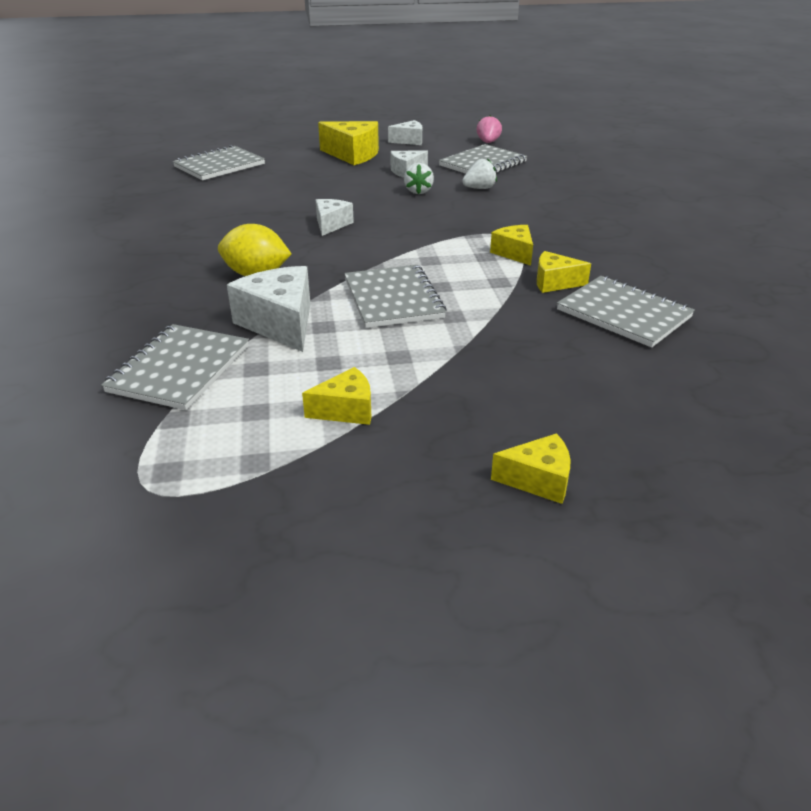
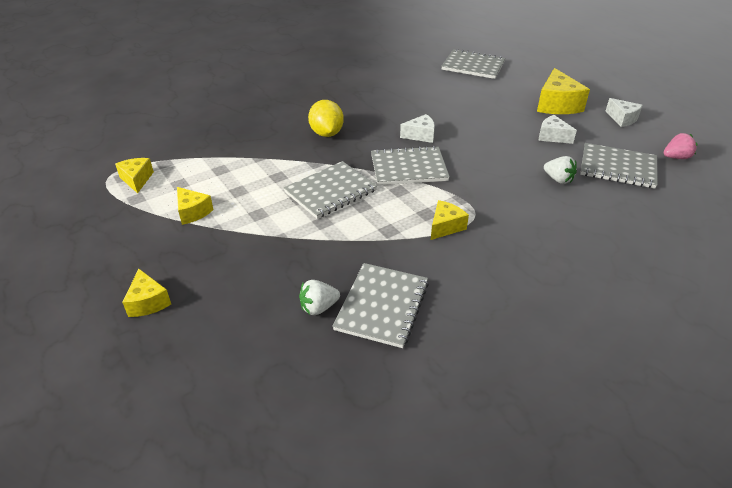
camera: 65 degrees right, 5 degrees up
(179, 369) = (209, 148): grey notebook -> grey notebook (408, 168)
(280, 323) = (273, 161): white cheese -> none
(418, 191) = (518, 153): white strawberry -> white strawberry (318, 307)
(554, 283) = (409, 258): yellow cheese -> yellow cheese (137, 180)

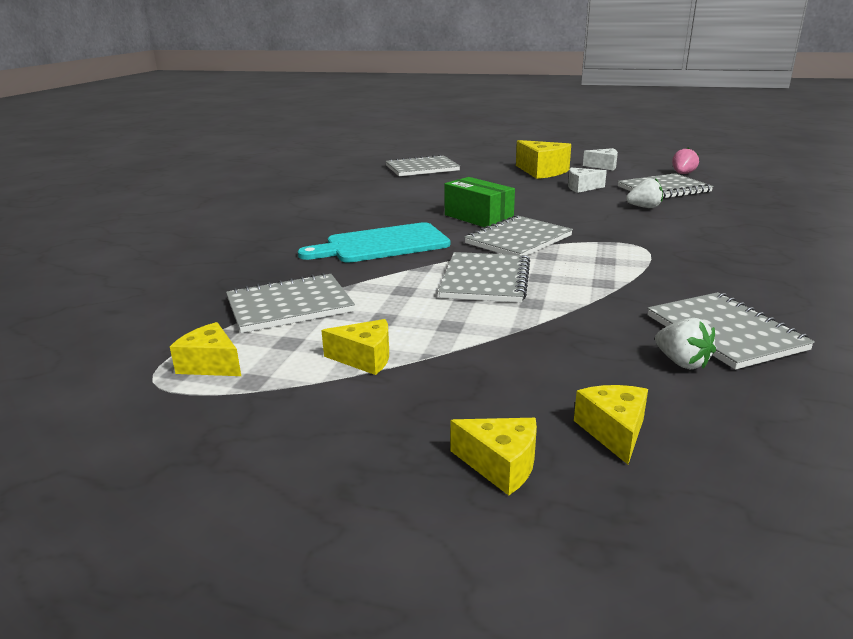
camera: 40 degrees left, 15 degrees down
(215, 159) = (289, 306): none -> grey notebook
(318, 307) = (682, 362): white strawberry -> white strawberry turned 60 degrees counterclockwise
(326, 133) = (382, 244): yellow lemon -> turquoise cutting board
(420, 135) = (478, 218): white cheese -> green box
(445, 226) = (639, 262): yellow cheese -> yellow cheese (613, 431)

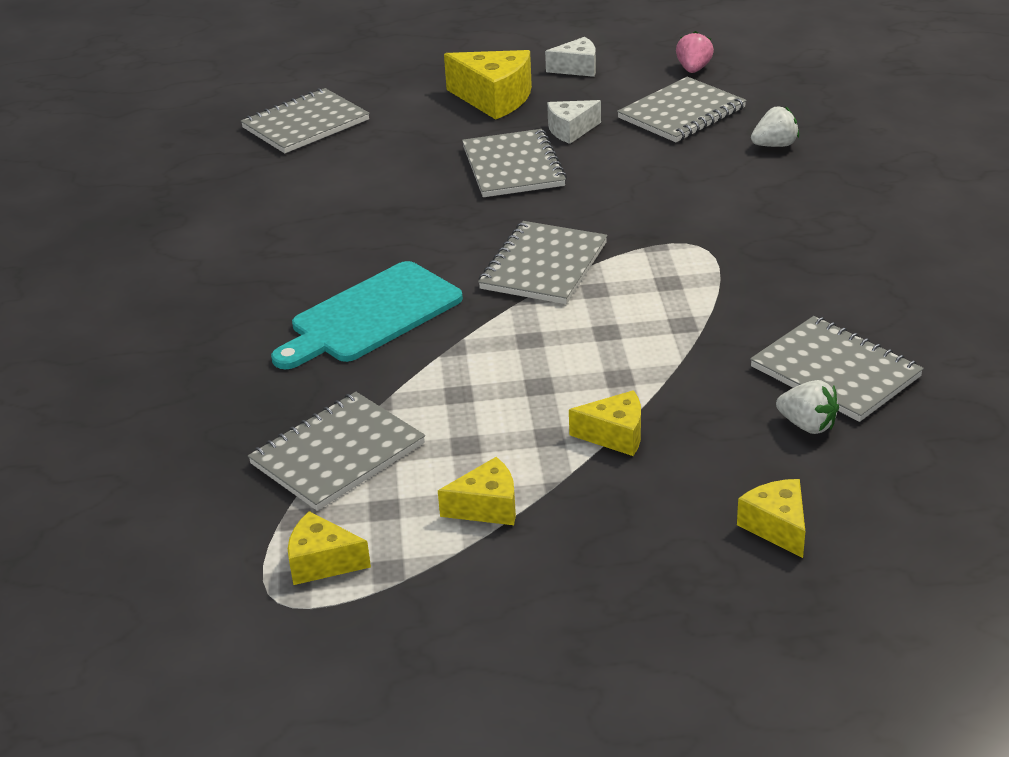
camera: 20 degrees left, 10 degrees up
(478, 218) = (465, 231): green box -> none
(486, 280) = (545, 352): grey notebook -> grey notebook (513, 167)
(500, 465) = (696, 591): yellow cheese -> yellow cheese (615, 435)
(644, 207) = (672, 161): white strawberry -> white strawberry (775, 145)

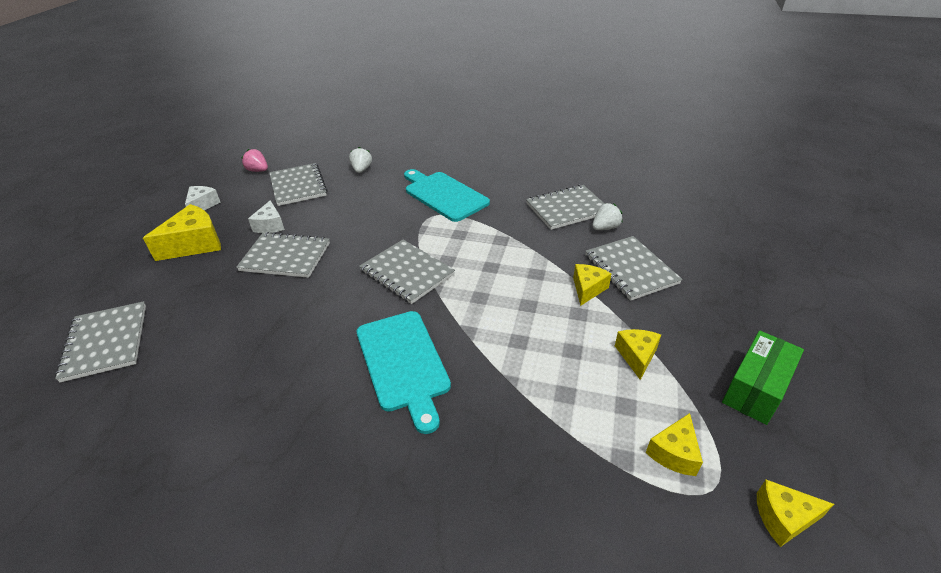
camera: 70 degrees left, 5 degrees up
(337, 454) = (556, 418): grey notebook -> grey notebook (630, 269)
(480, 636) = (755, 388): none -> green box
(767, 239) = (444, 195): none -> turquoise cutting board
(777, 527) = (680, 258): yellow cheese -> yellow cheese (783, 518)

